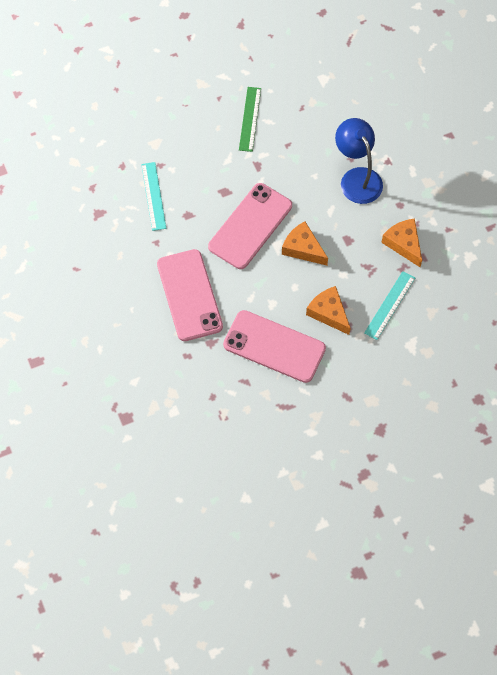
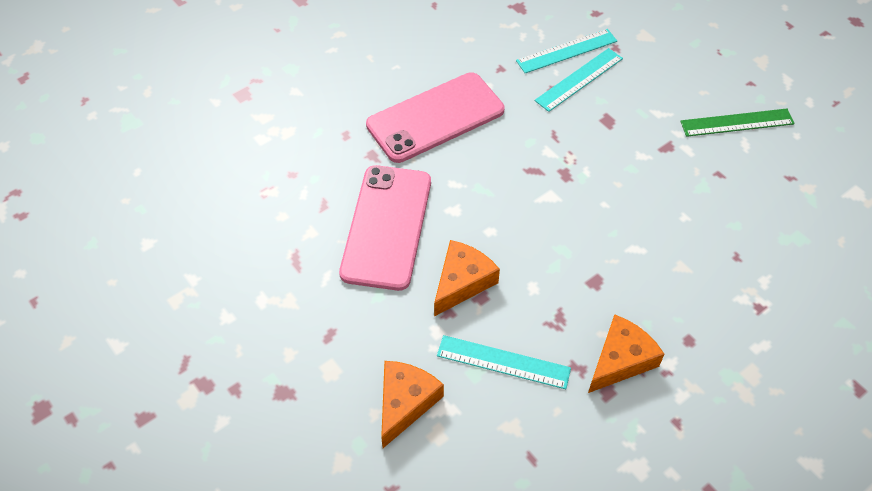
camera: 75 degrees right, 10 degrees down
(183, 197) = (579, 79): none -> turquoise ruler
(250, 226) = (566, 159): pink phone -> none
(303, 248) = (556, 228): orange cheese -> orange cheese (405, 403)
(357, 178) = (708, 271): blue lamp -> none

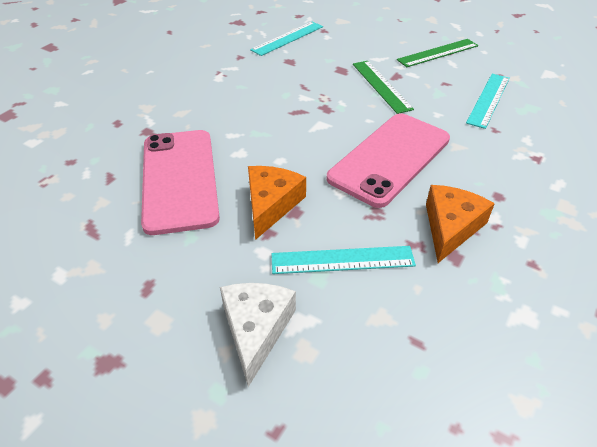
camera: 20 degrees left, 10 degrees down
(405, 403) = (256, 329): orange cheese -> white cheese
(435, 118) = (197, 95): pink phone -> pink phone (390, 158)
(579, 79) = (306, 51): turquoise ruler -> turquoise ruler (489, 100)
(642, 158) = (381, 86): none -> green ruler

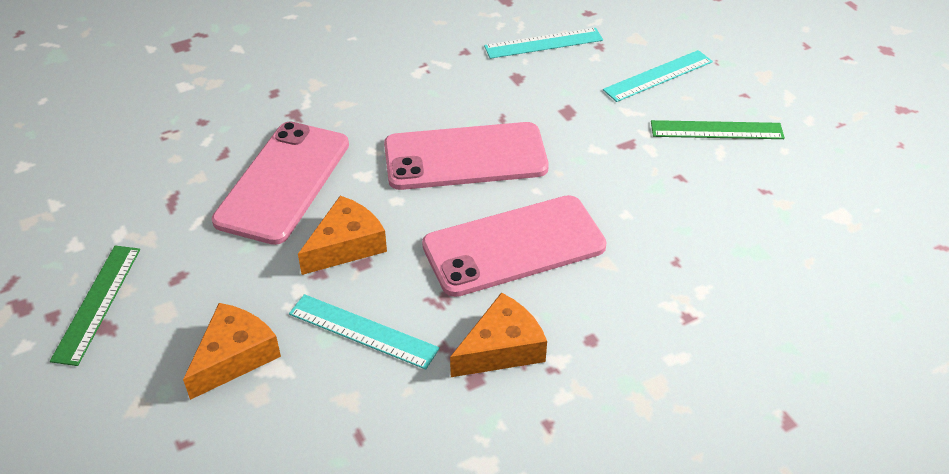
camera: 30 degrees right, 0 degrees up
(256, 329) = (234, 357): white cheese -> orange cheese
(302, 117) = (465, 157): none -> pink phone
(381, 86) = (595, 151): green ruler -> green ruler (97, 303)
(489, 100) = (712, 220): turquoise ruler -> turquoise ruler (658, 76)

